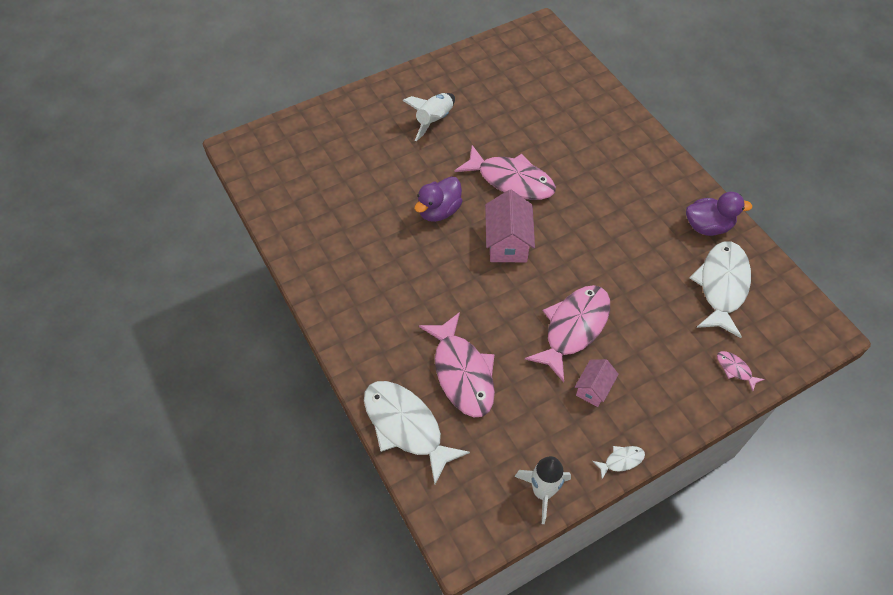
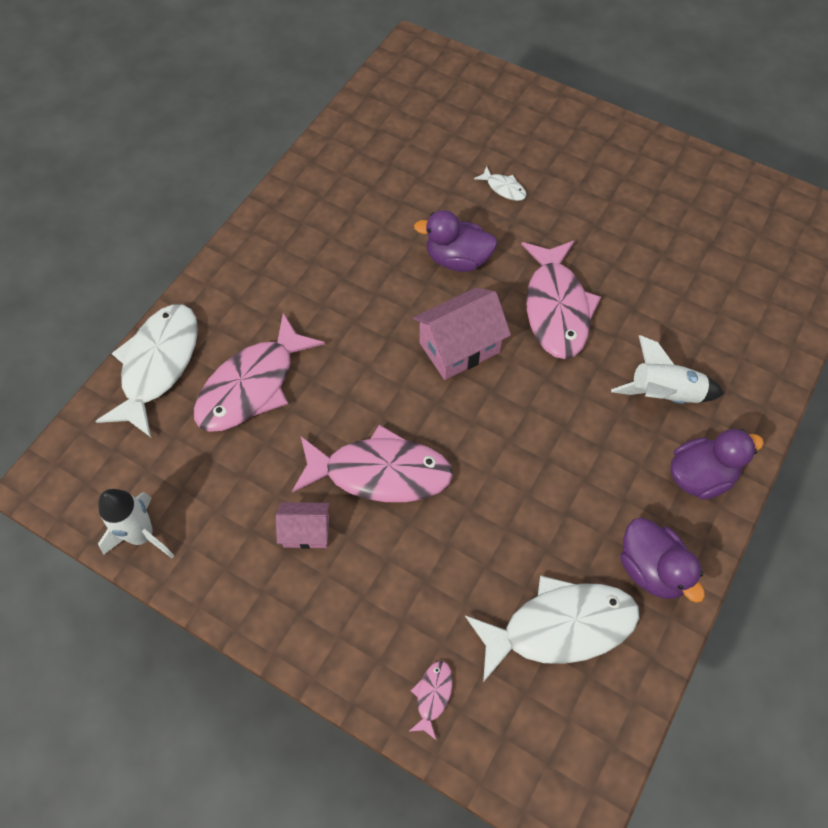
camera: 60 degrees right, 5 degrees up
(434, 120) = (587, 191): white rocket -> white rocket (664, 394)
(621, 460) = (223, 605): white fish -> white fish (504, 188)
(663, 175) = (700, 476): none -> purple duck

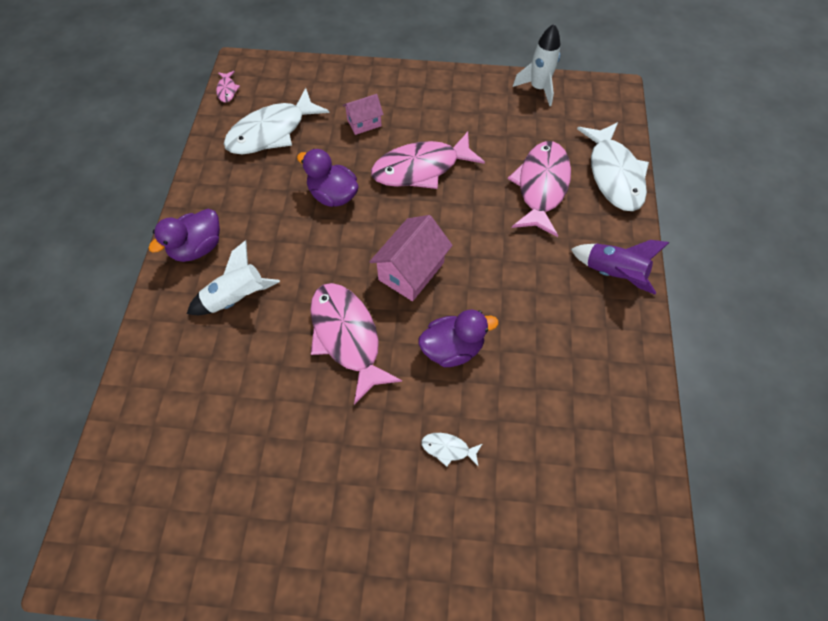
camera: 155 degrees right, 0 degrees up
(254, 264) = (613, 273): none -> purple rocket
(306, 531) = (446, 123): pink house -> pink house (364, 123)
(432, 695) = (332, 81): pink fish -> pink fish (227, 90)
(651, 569) = (222, 179): purple duck -> purple duck (333, 195)

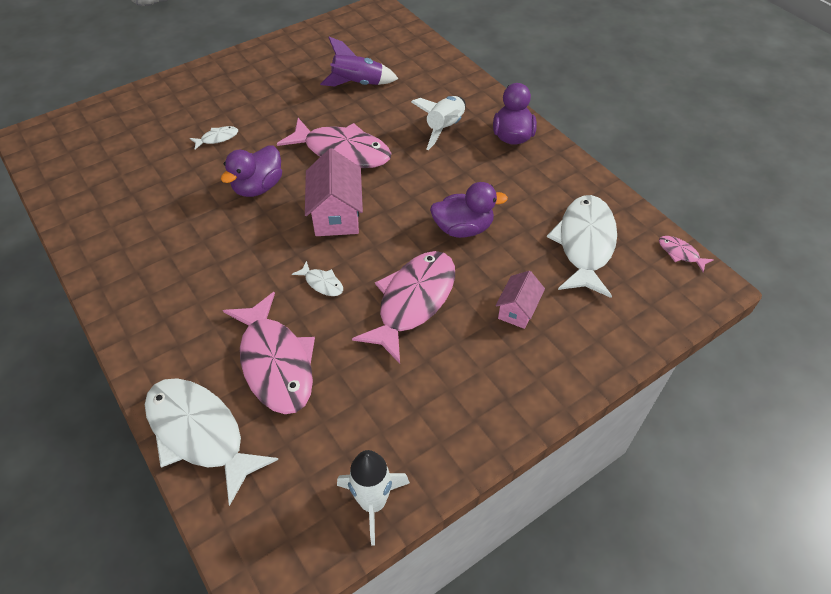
camera: 140 degrees right, 10 degrees down
(469, 220) = (322, 283): none -> white fish
(613, 273) = (150, 320): purple rocket -> purple rocket (358, 84)

